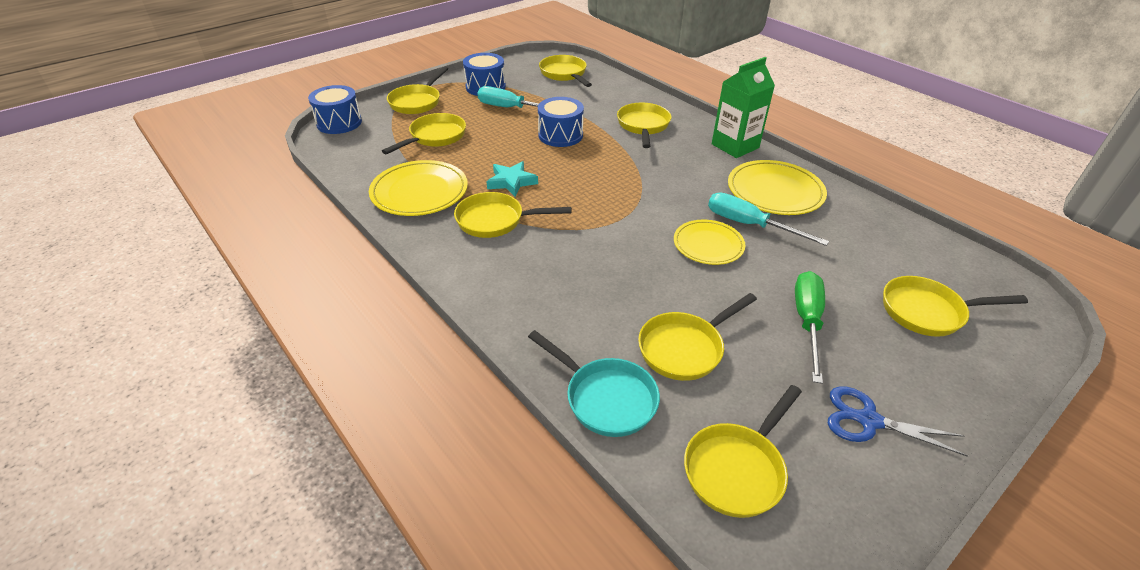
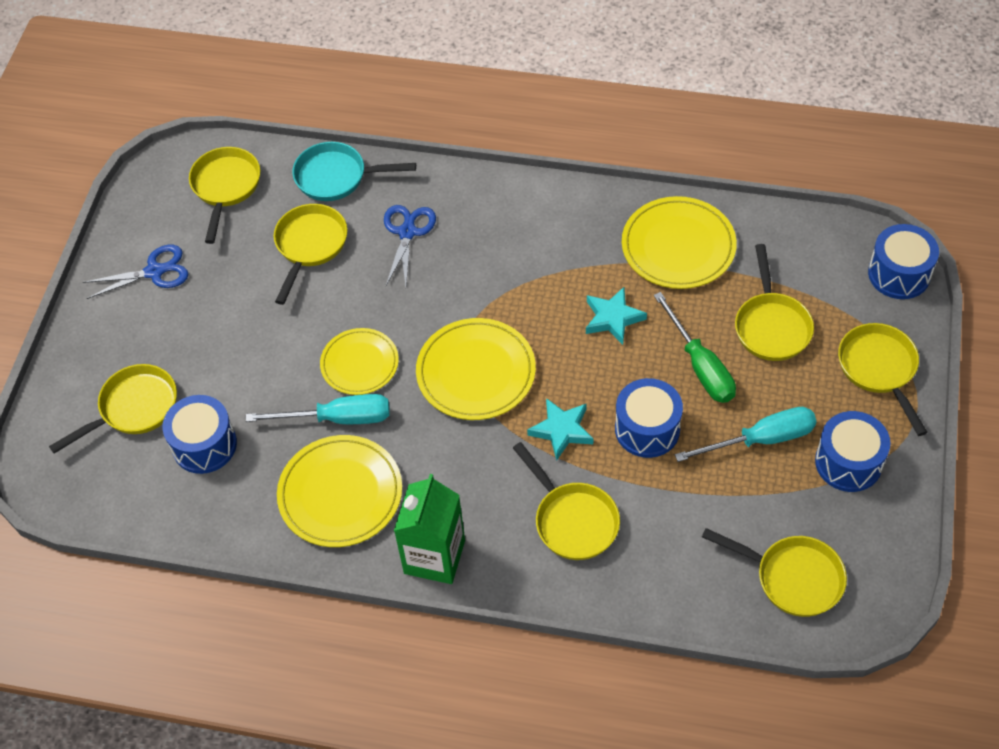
camera: 145 degrees right, 15 degrees up
(495, 220) = (570, 262): yellow pan -> none
(588, 307) = (407, 232): none -> blue scissors
(607, 155) = (562, 430): none -> turquoise star
(629, 201) = (476, 372): none -> yellow plate
(807, 322) = (230, 331): green screwdriver -> green screwdriver (700, 366)
(868, 259) = (204, 445): none -> blue drum

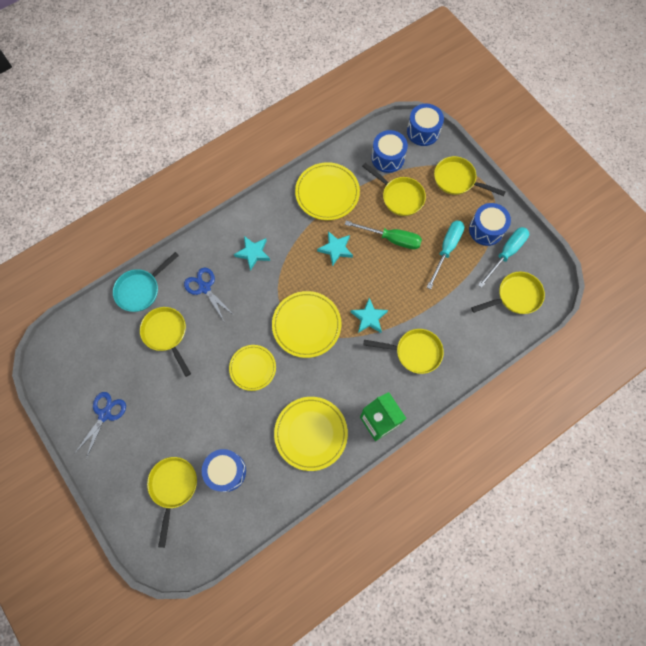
camera: 50 degrees left, 15 degrees up
(225, 187) = (91, 342): yellow pan -> none
(338, 418) = (271, 401): turquoise screwdriver -> turquoise screwdriver (506, 254)
(506, 241) = (253, 253): none -> turquoise star
(647, 429) = (400, 285): blue drum -> blue drum (387, 158)

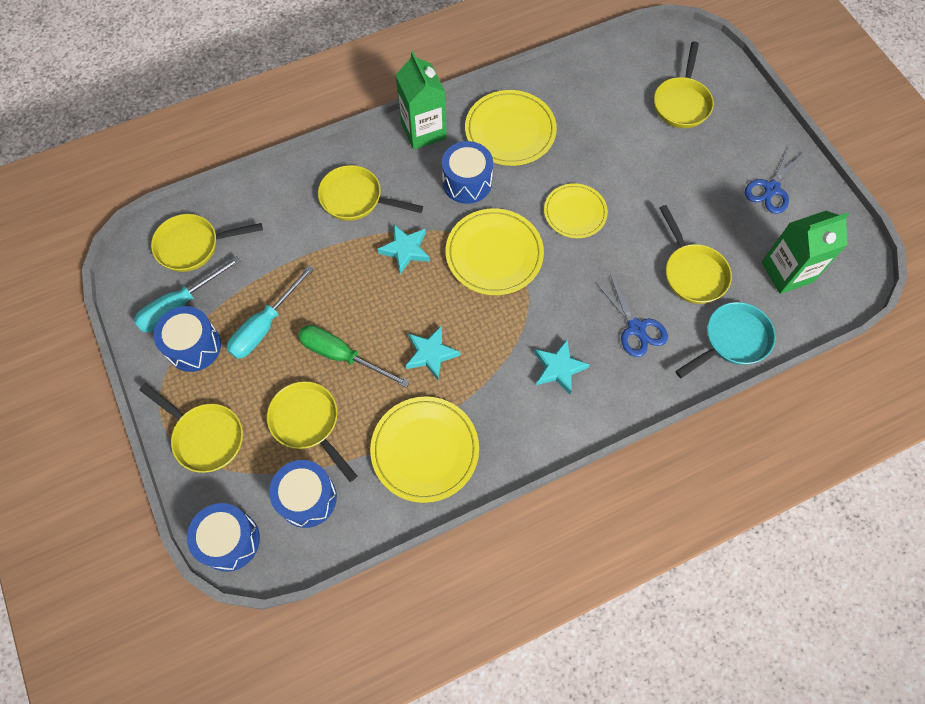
camera: 170 degrees left, 5 degrees down
(99, 346) = (787, 272): none -> green carton
(226, 471) = (617, 109): blue drum -> blue drum (467, 182)

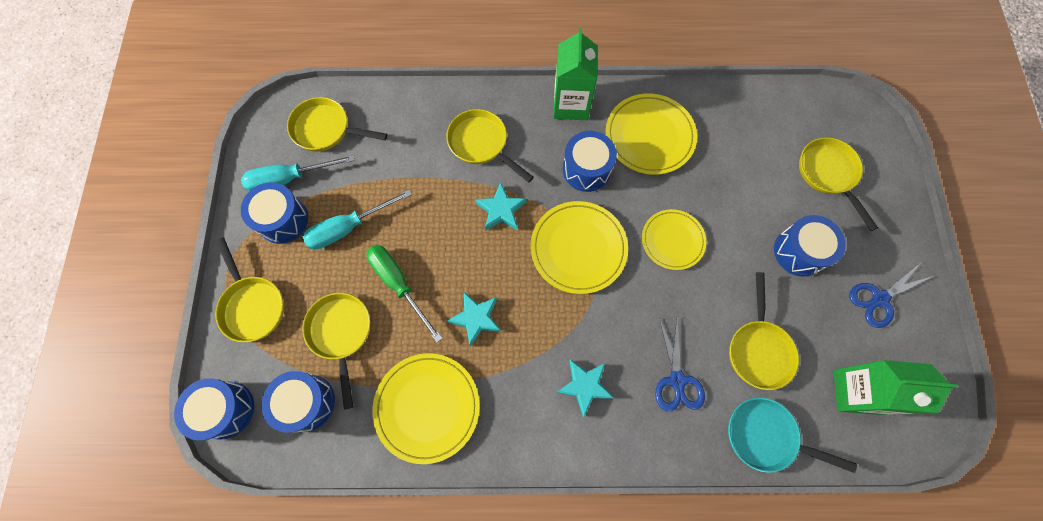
camera: 25 degrees right, 5 degrees up
(682, 103) = (828, 174): yellow pan -> yellow pan turned 120 degrees clockwise
(688, 177) = (799, 251): none -> blue drum
(732, 340) = (766, 436): turquoise pan -> turquoise pan turned 150 degrees counterclockwise

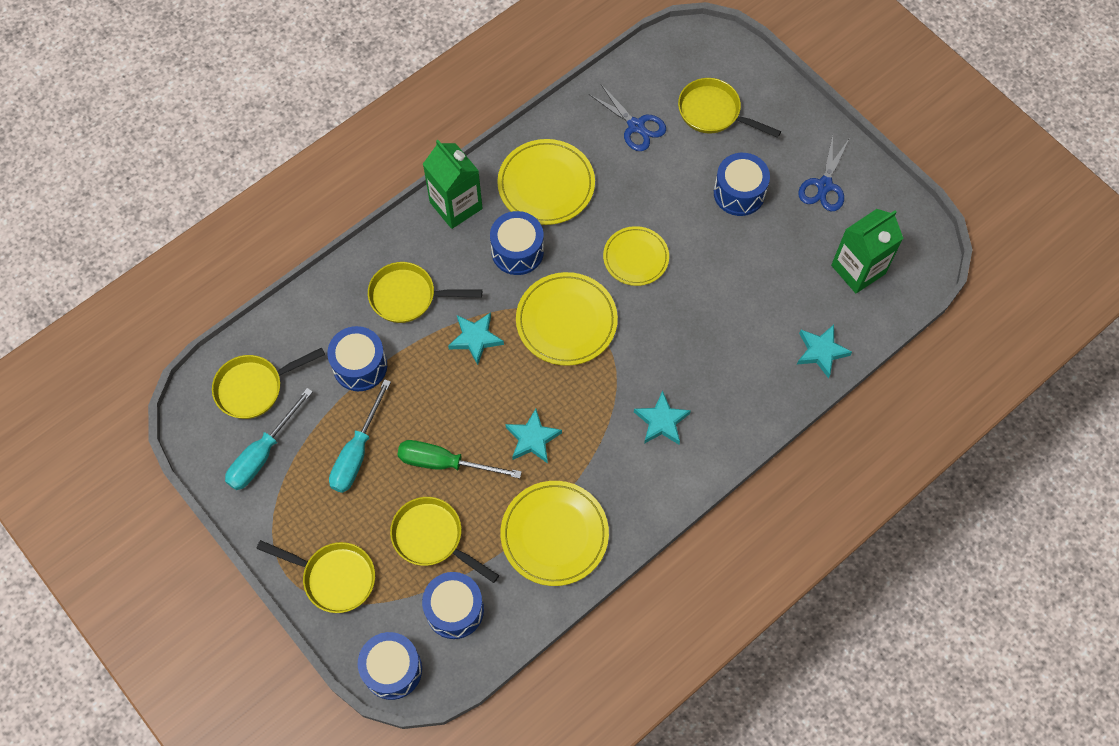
camera: 40 degrees left, 5 degrees down
(283, 220) = (291, 491): blue drum -> blue drum (360, 366)
(677, 380) = (726, 362): blue scissors -> blue scissors (636, 126)
(758, 349) = (767, 292): yellow pan -> none
(766, 436) = (821, 352): turquoise pan -> turquoise star

